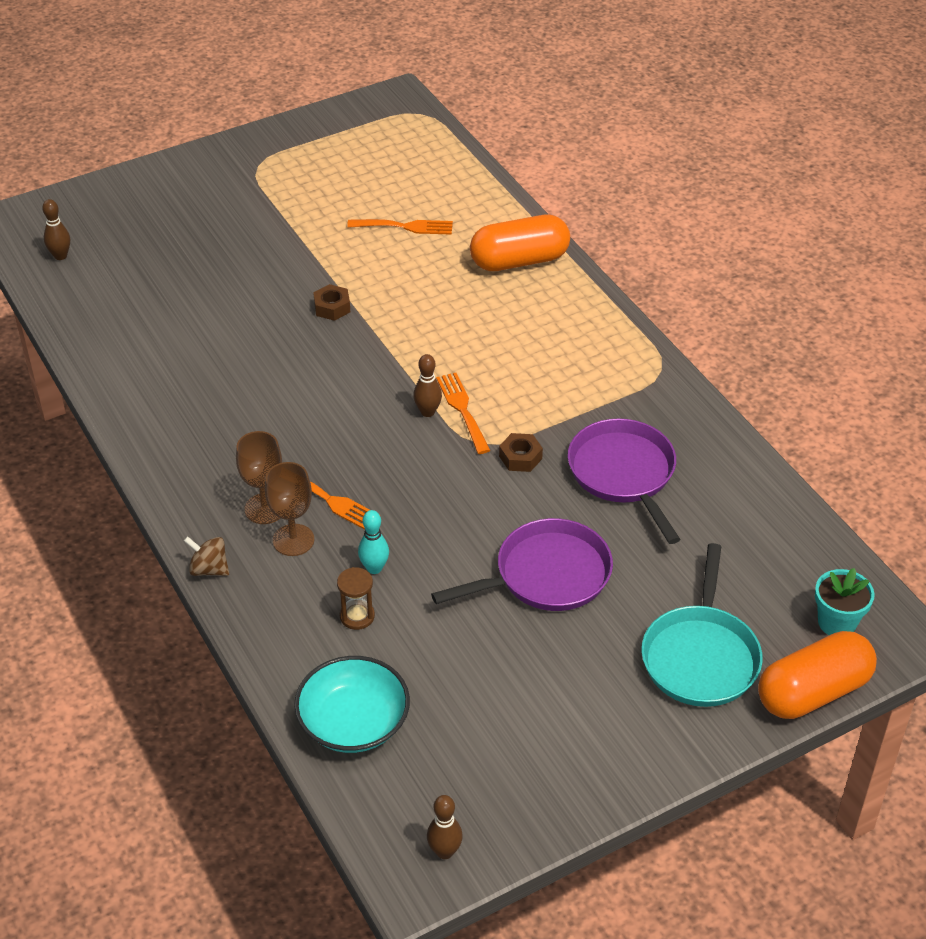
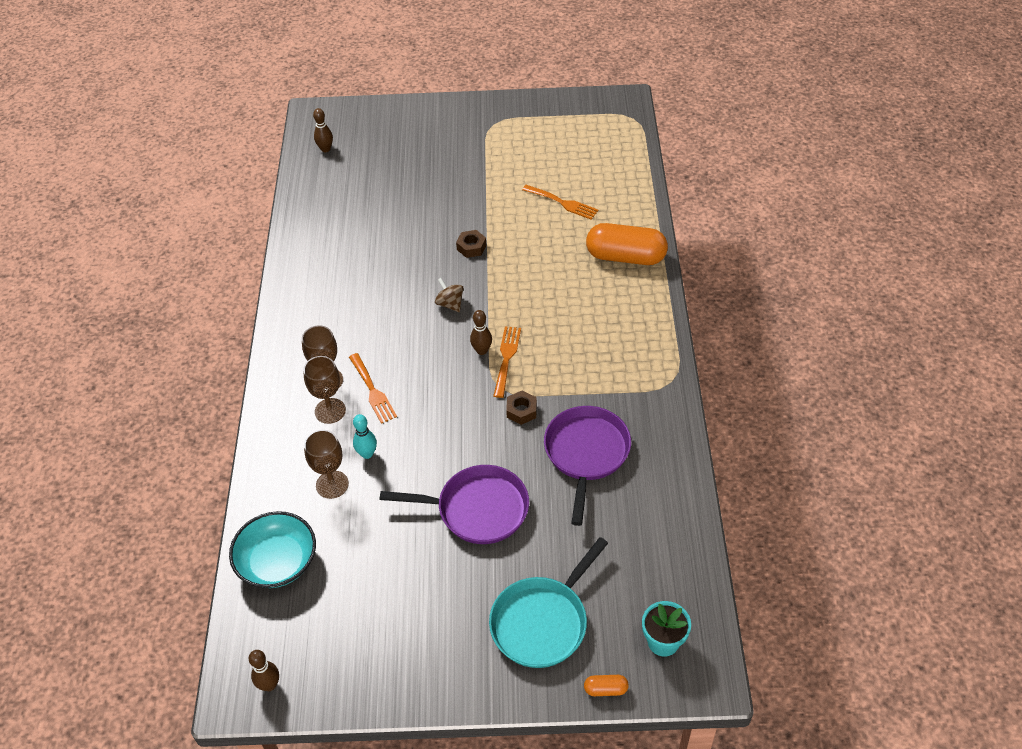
camera: 30 degrees right, 5 degrees up
(209, 569) = (264, 410): brown spinning top -> brown spinning top (450, 304)
(357, 616) = (332, 484): brown hourglass -> brown goblet
(813, 692) = (605, 689): orange capsule -> orange capsule, size x0.41

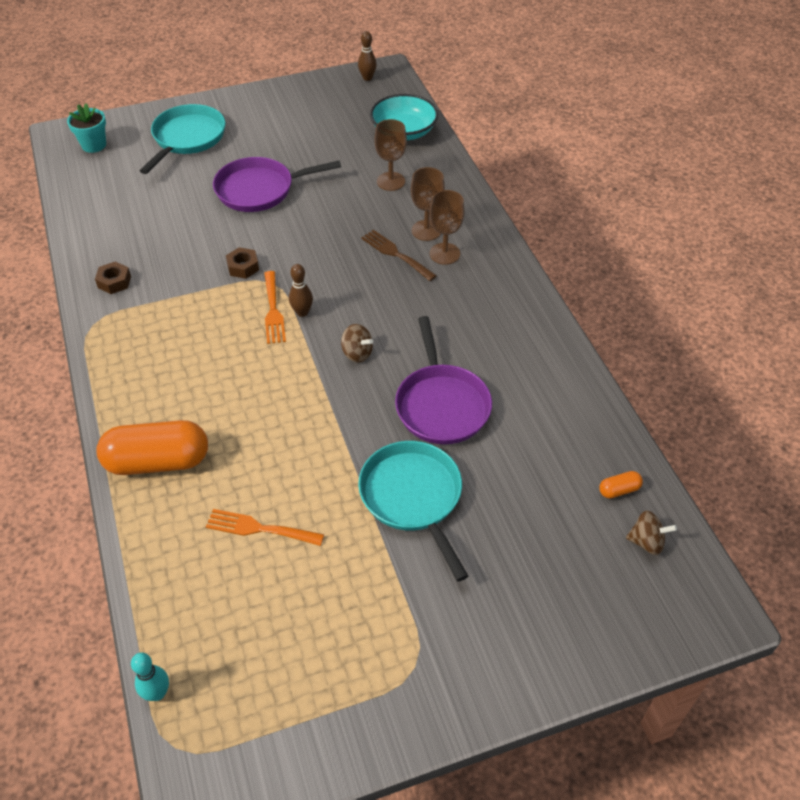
camera: 160 degrees right, 0 degrees up
(325, 149) = (646, 542): brown bowling pin -> brown spinning top
(367, 454) = (373, 207): turquoise bowling pin -> turquoise bowling pin (157, 693)
(373, 391) = (395, 254): orange fork -> brown fork
(455, 199) = (413, 497): none -> turquoise pan
(471, 247) = (361, 430): brown nut -> brown nut (114, 282)
(586, 453) = (172, 246): purple pan -> purple pan (441, 404)
(605, 689) = (134, 116): orange capsule -> orange capsule (619, 490)

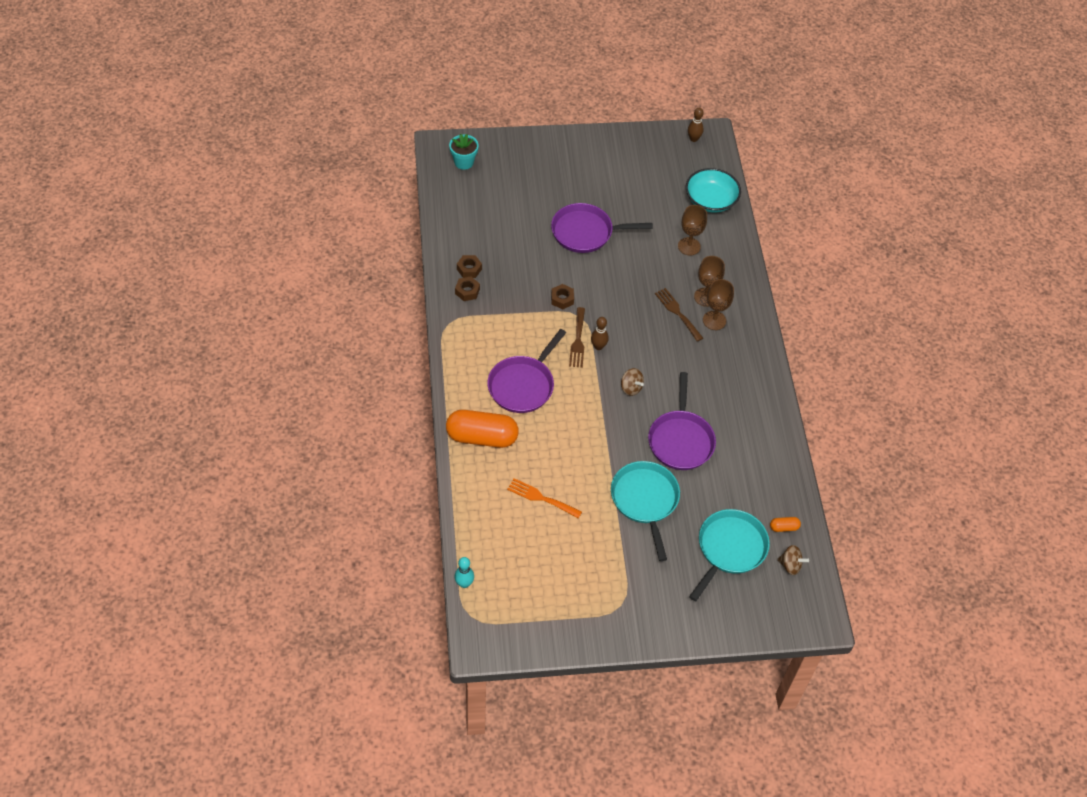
camera: 10 degrees right, 5 degrees up
(114, 256) = (469, 269): none -> brown nut
(187, 138) = (537, 171): turquoise pan -> turquoise pan (729, 549)
(207, 380) = (523, 385): none -> purple pan
(273, 310) = (578, 340): orange fork -> brown fork

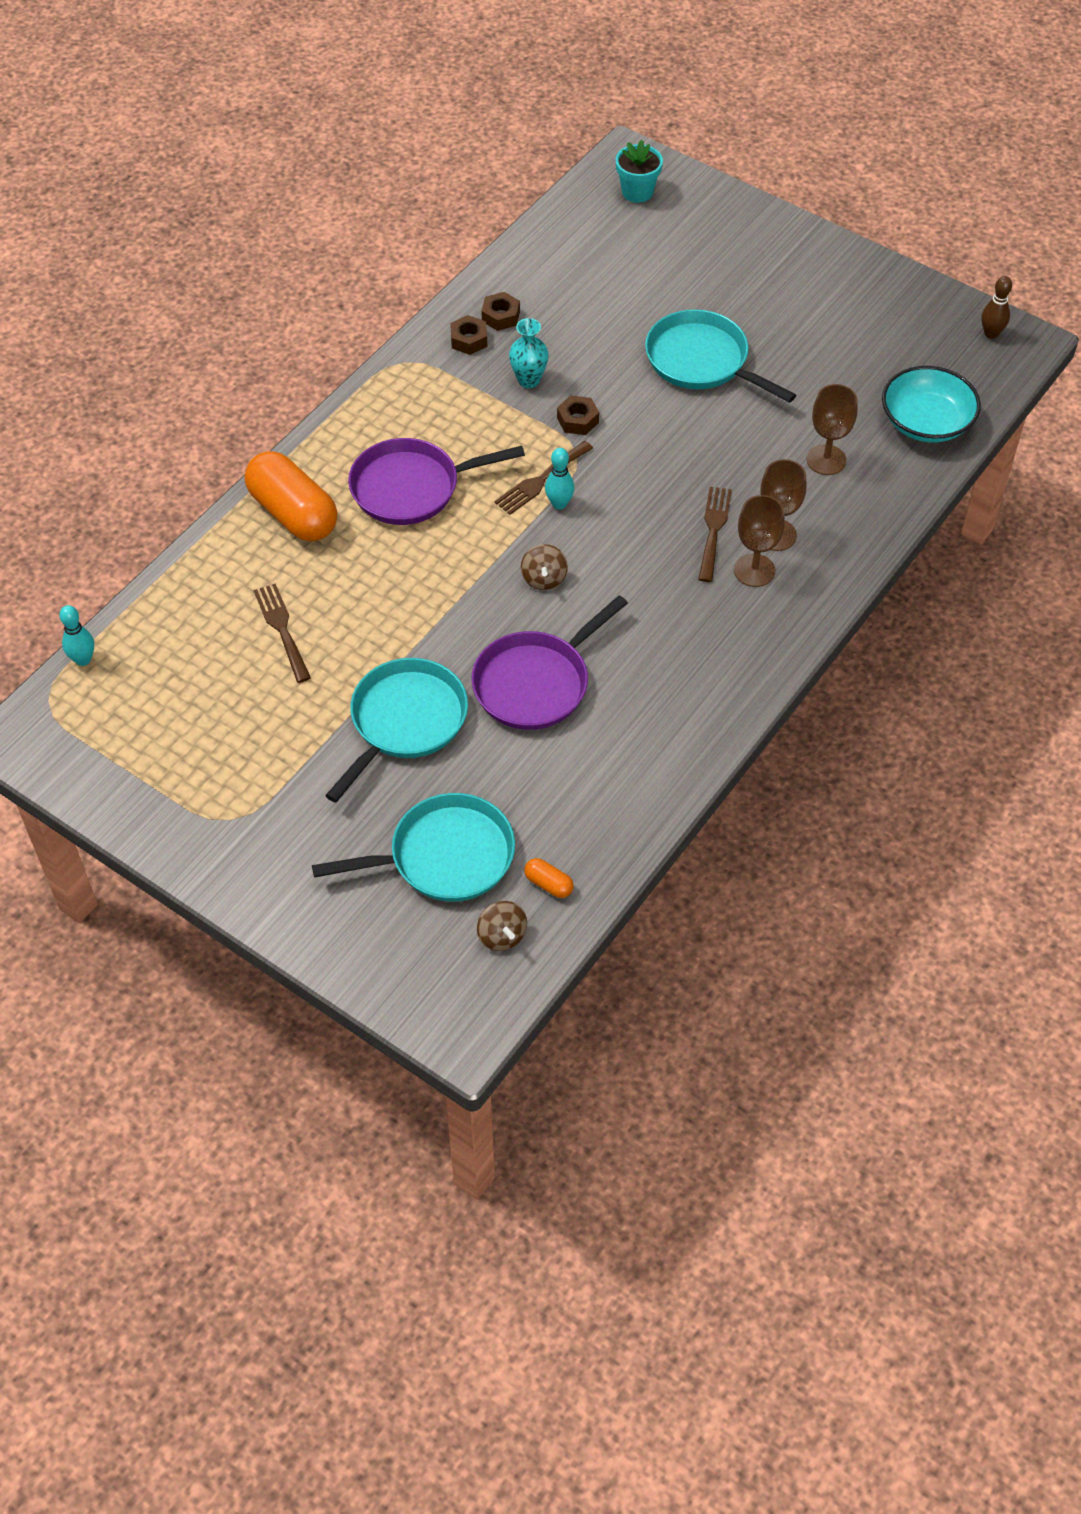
camera: 45 degrees right, 0 degrees up
(518, 293) = (529, 380): none -> turquoise vase
(541, 498) = (282, 629): orange fork -> brown fork
(586, 232) = (702, 361): purple pan -> turquoise pan
(598, 346) = (559, 504): brown bowling pin -> turquoise bowling pin

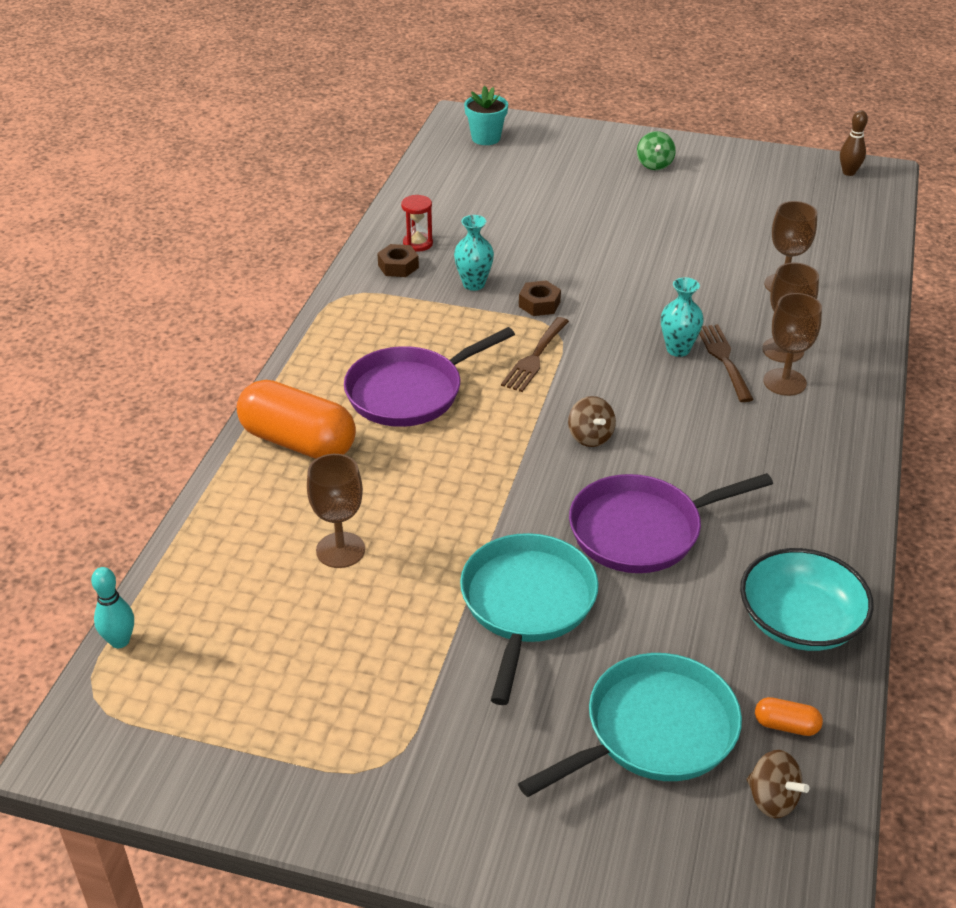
camera: 20 degrees left, 15 degrees down
(282, 629) = (340, 550): brown fork -> brown goblet
(500, 316) = (418, 243): brown nut -> red hourglass
(536, 683) = (642, 530): purple pan -> purple pan turned 45 degrees clockwise
(559, 504) = (565, 372): turquoise bowling pin -> none
(677, 507) = (678, 349): none -> turquoise vase
(702, 361) = (622, 238): turquoise pan -> none
(791, 271) = (654, 164): none -> green spinning top
(926, 422) = (846, 241): turquoise bowl -> turquoise bowl (800, 622)

